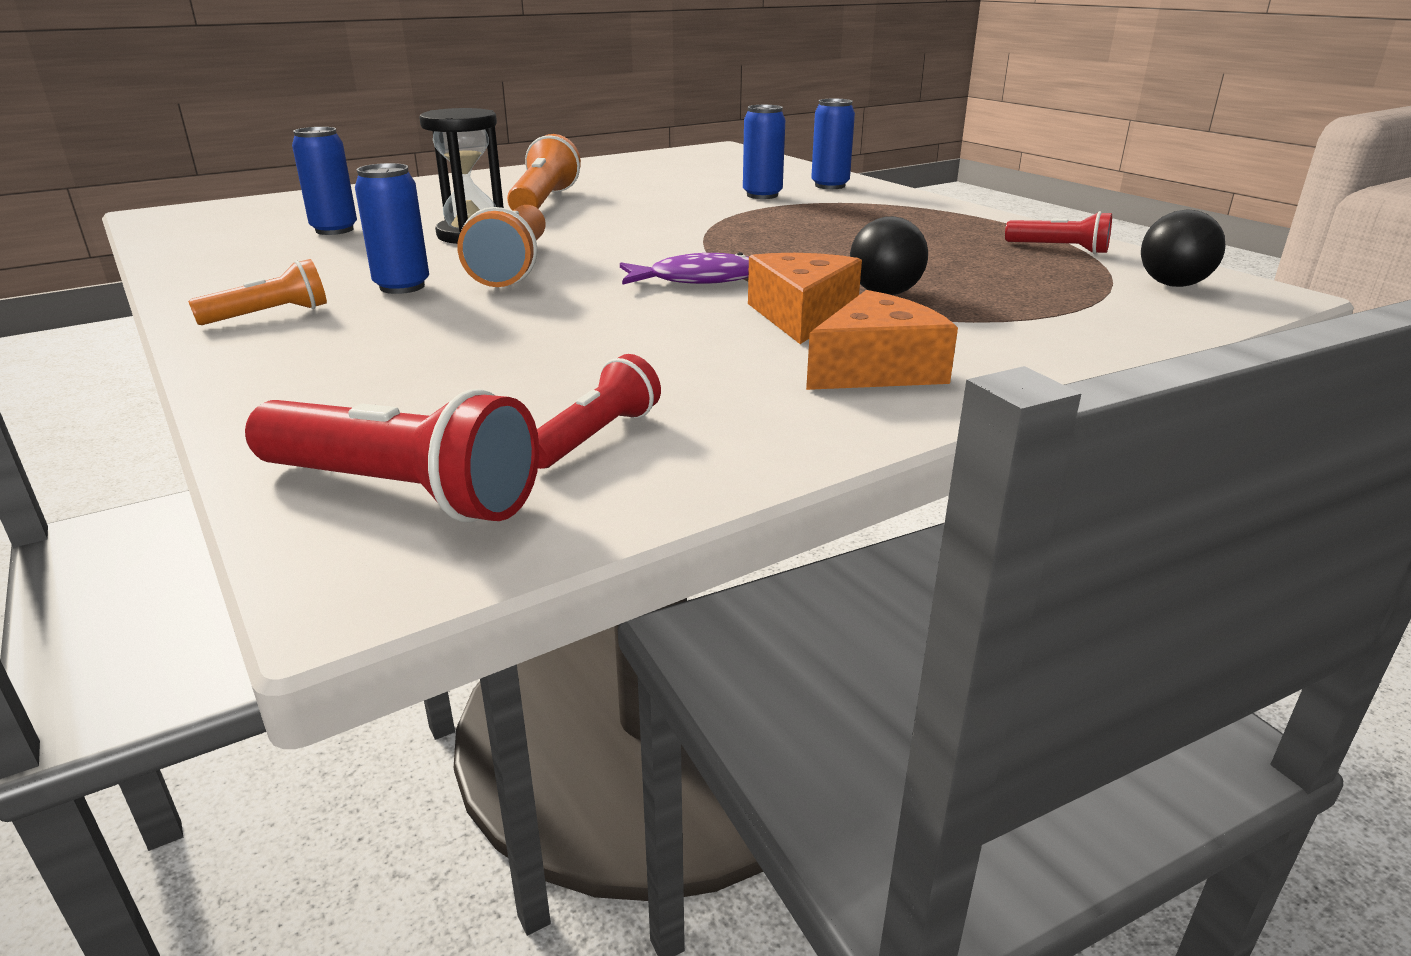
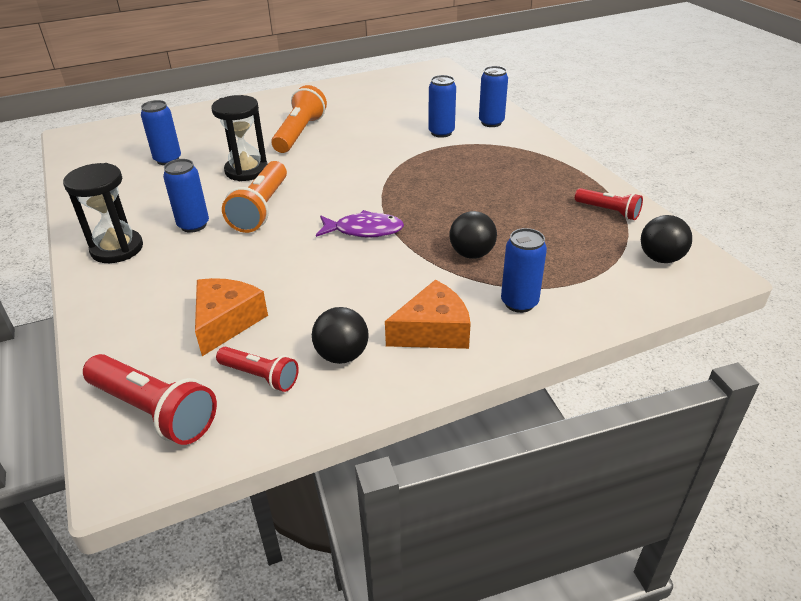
camera: 10 degrees right, 10 degrees up
(269, 315) = (117, 249): orange flashlight -> black hourglass
(596, 436) = (260, 376): red flashlight -> red flashlight turned 75 degrees clockwise
(735, 404) = (342, 355): none -> black ball
(801, 315) = (412, 273): orange cheese -> orange cheese (226, 322)
(996, 334) = (519, 303): none -> blue can

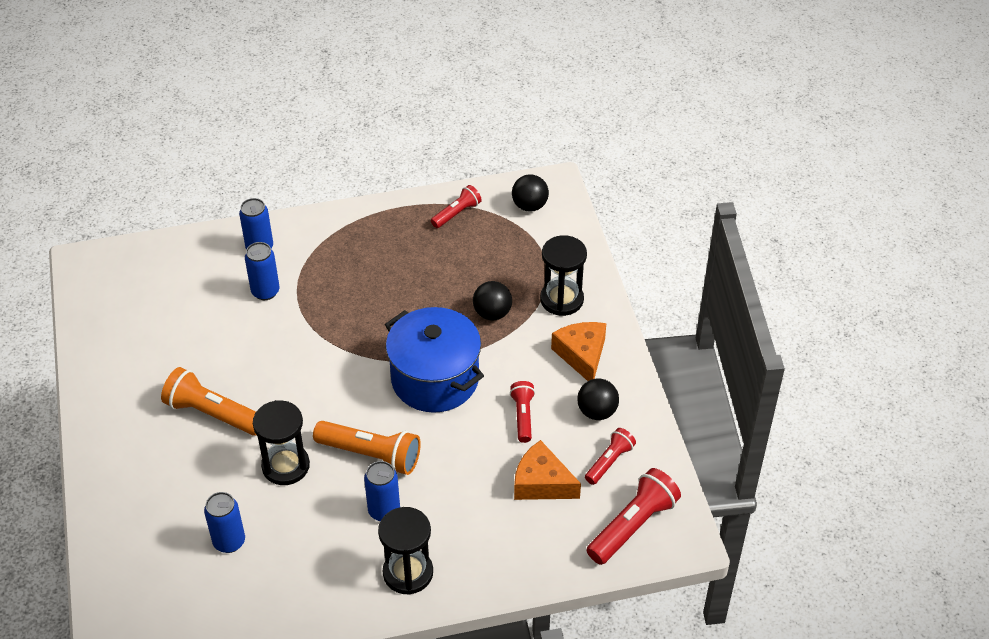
camera: 80 degrees left, 10 degrees up
(324, 295) = (523, 416): none -> red flashlight
(364, 230) = (435, 379): purple fish -> blue pot
(519, 303) = (561, 299): blue can -> black hourglass

